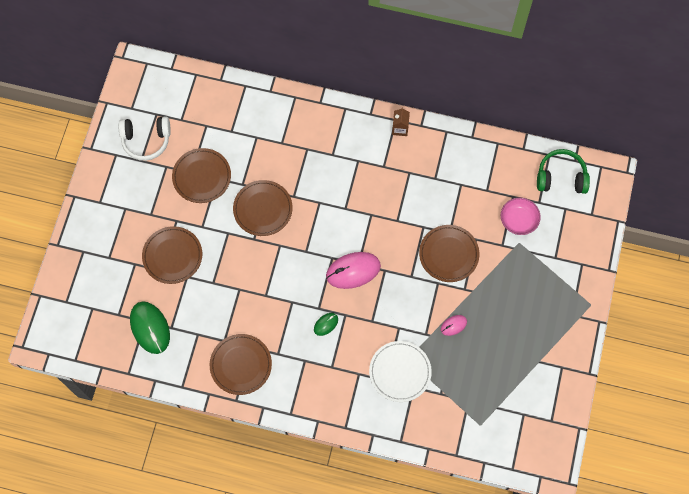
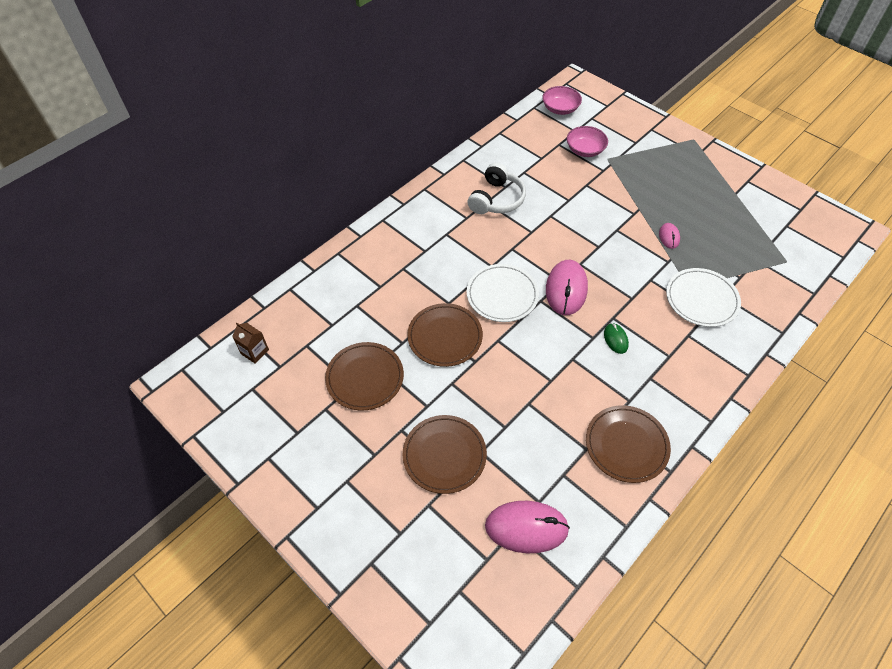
camera: 60 degrees left, 15 degrees down
(146, 140) = (276, 414): white headphones -> white headphones (496, 199)
(150, 328) = (526, 527): green mouse -> pink mouse
(321, 229) = (502, 295): none -> white plate
(400, 128) = (435, 189): brown carton -> brown carton (255, 352)
(448, 254) = (591, 209): brown plate -> none
(561, 177) = (560, 109): green headphones -> pink bowl

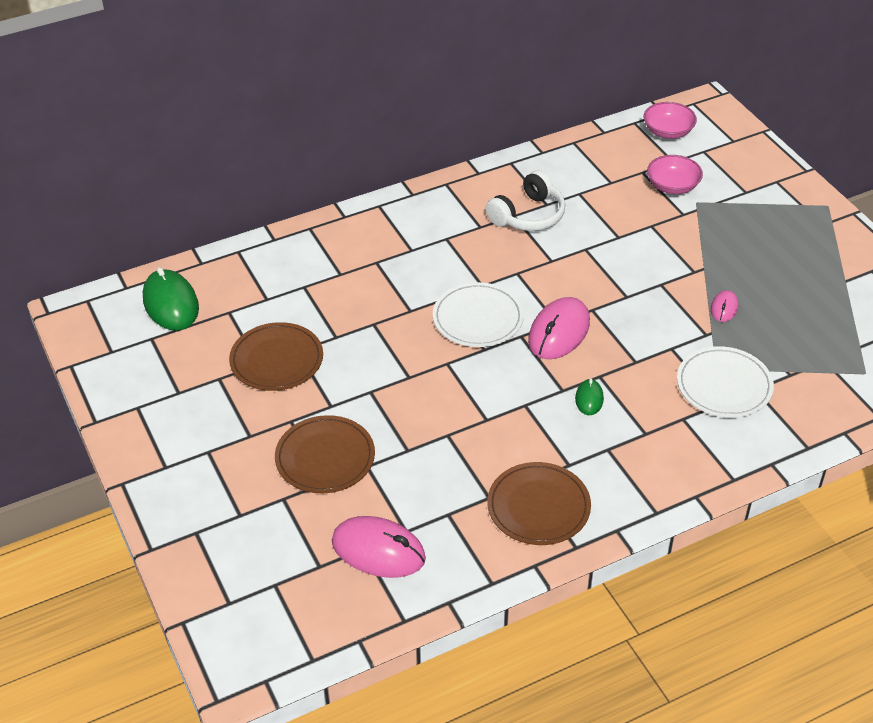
camera: 20 degrees right, 10 degrees down
(255, 352) = (170, 304): brown carton -> green mouse
(445, 337) = (387, 343): brown plate -> none

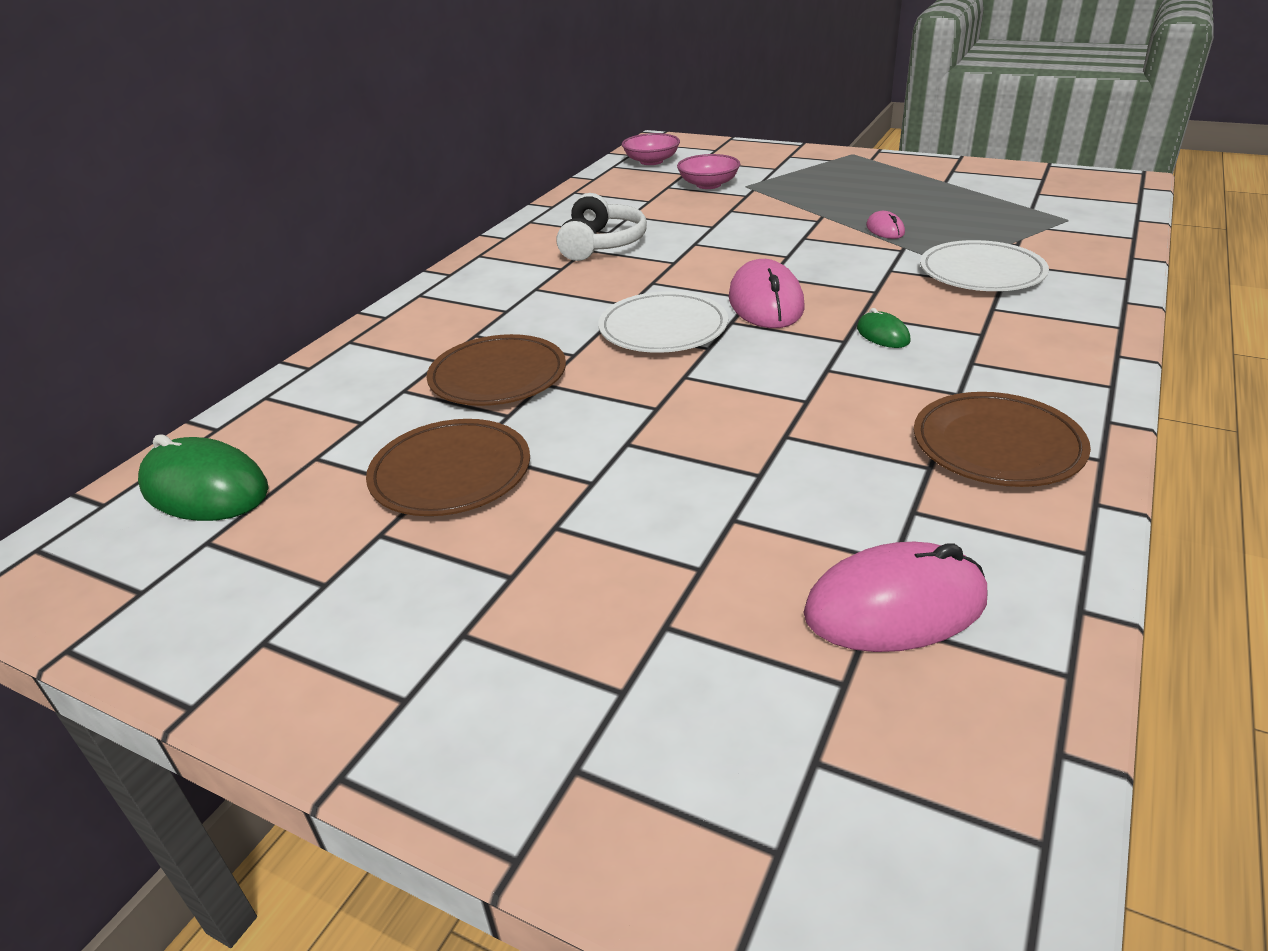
camera: 35 degrees left, 10 degrees down
(325, 458) = (662, 541): brown plate -> brown plate (498, 376)

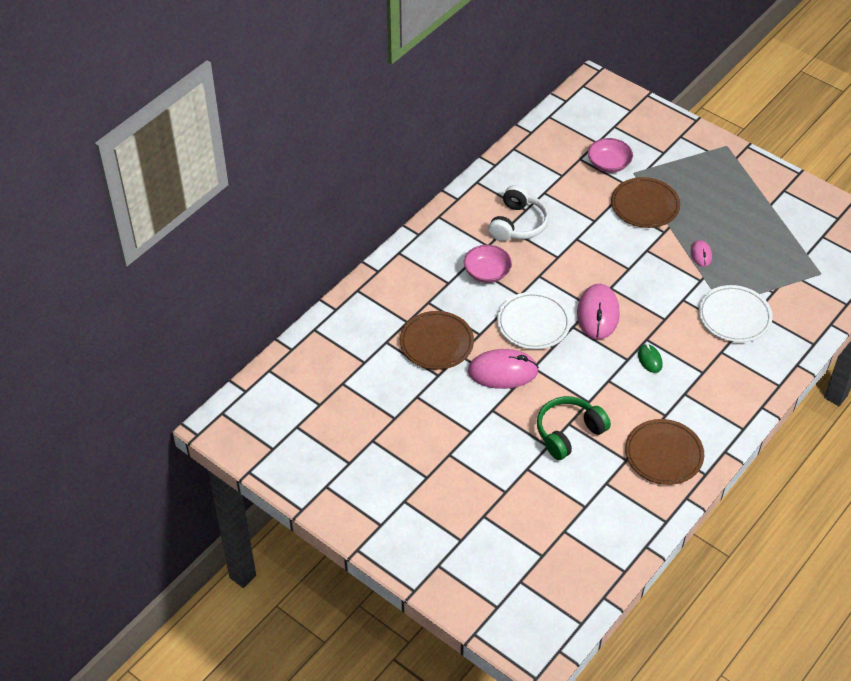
camera: 10 degrees right, 15 degrees up
(205, 489) = (291, 392): green mouse -> none
(451, 473) = (406, 410): brown plate -> brown plate (645, 205)
(651, 161) = (578, 117): pink bowl -> pink bowl (487, 272)
(792, 448) = (568, 433): none -> green headphones
(895, 606) = (575, 528): pink mouse -> pink mouse (502, 371)

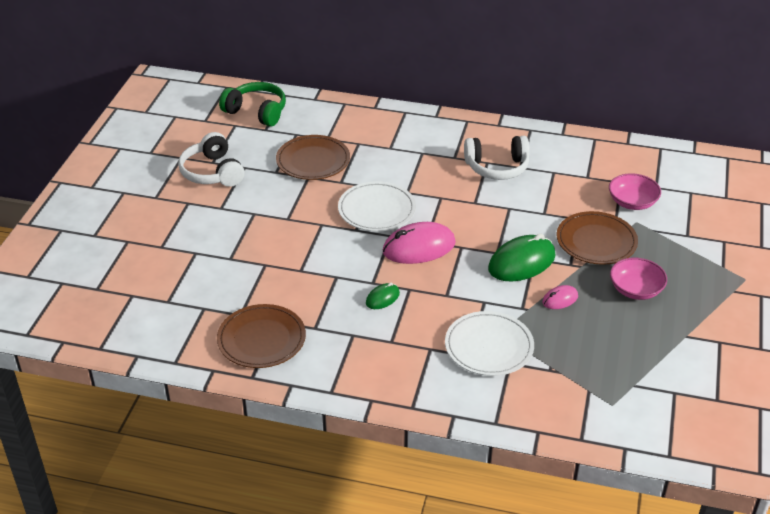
camera: 65 degrees right, 10 degrees down
(411, 422) = (212, 172): none -> white headphones
(487, 272) = (420, 166): pink bowl -> pink bowl (635, 289)
(502, 371) = (304, 207): pink mouse -> none
(568, 433) = (253, 267): green headphones -> green headphones (256, 112)
(648, 259) = (521, 262): none -> green mouse

